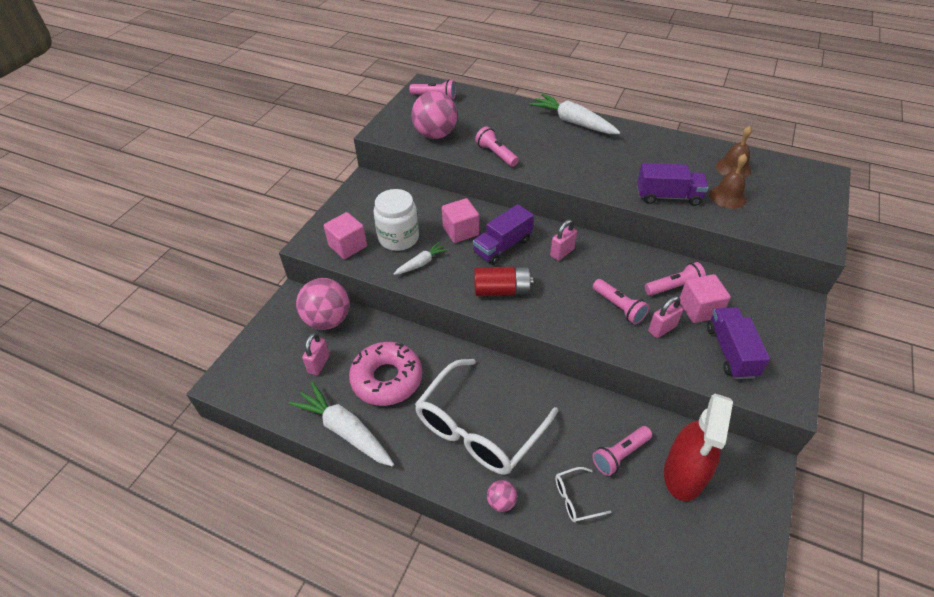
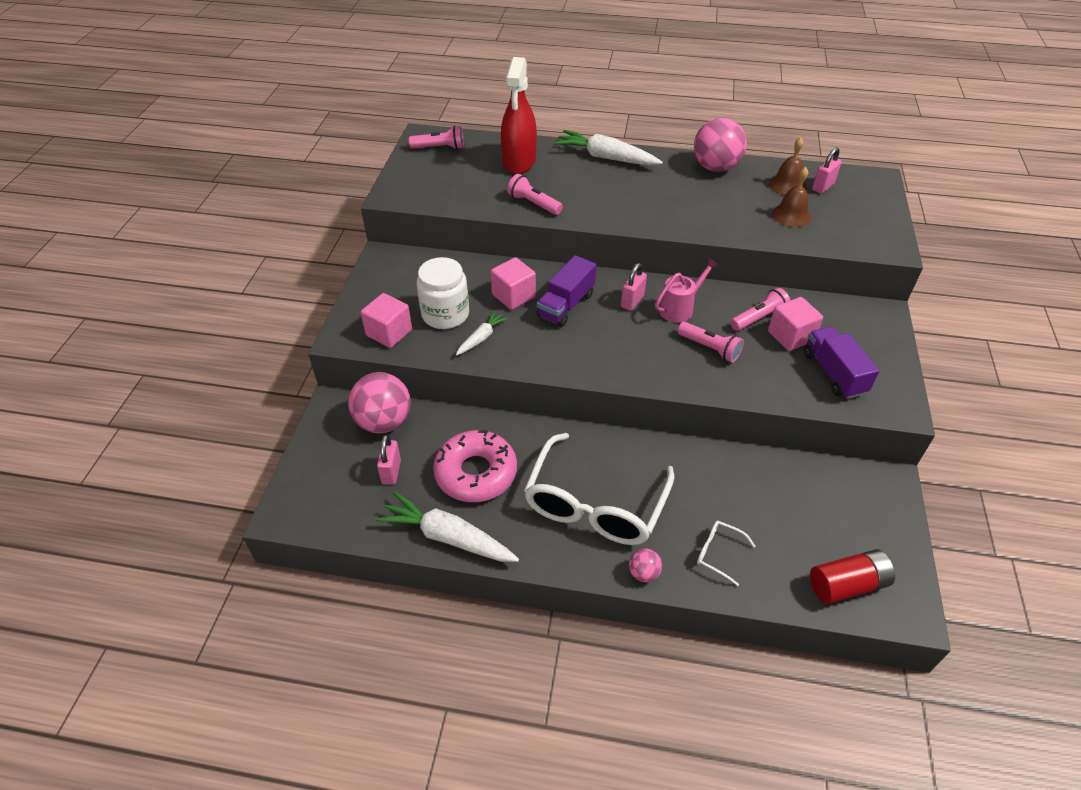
camera: 15 degrees left, 0 degrees up
(435, 135) = (456, 191): pink ball -> pink ball (715, 167)
(502, 290) = (581, 352): red battery -> red battery (847, 585)
(575, 499) = (718, 553): white glasses -> white glasses turned 60 degrees clockwise
(603, 266) = (680, 308): none -> pink watering can
(620, 455) = (749, 500): pink flashlight -> none
(662, 329) = (760, 363): pink padlock -> pink padlock (823, 187)
(668, 196) = (732, 224): purple truck -> none
(684, 473) = (817, 505): red spray bottle -> red spray bottle (519, 161)

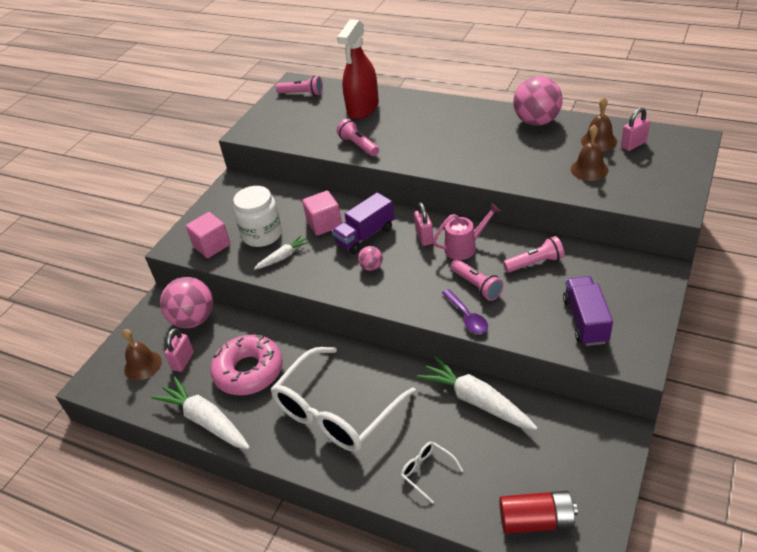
camera: 20 degrees right, 5 degrees down
(342, 483) = (143, 365): none -> brown bell
(605, 157) = (439, 108): white carrot -> white carrot (476, 401)
(632, 301) = (424, 237): pink padlock -> pink padlock turned 60 degrees counterclockwise
(643, 573) = (354, 478): pink ball -> pink ball (371, 267)
(714, 383) = (467, 317): none -> purple spoon
(790, 336) = (558, 282): pink cube -> none

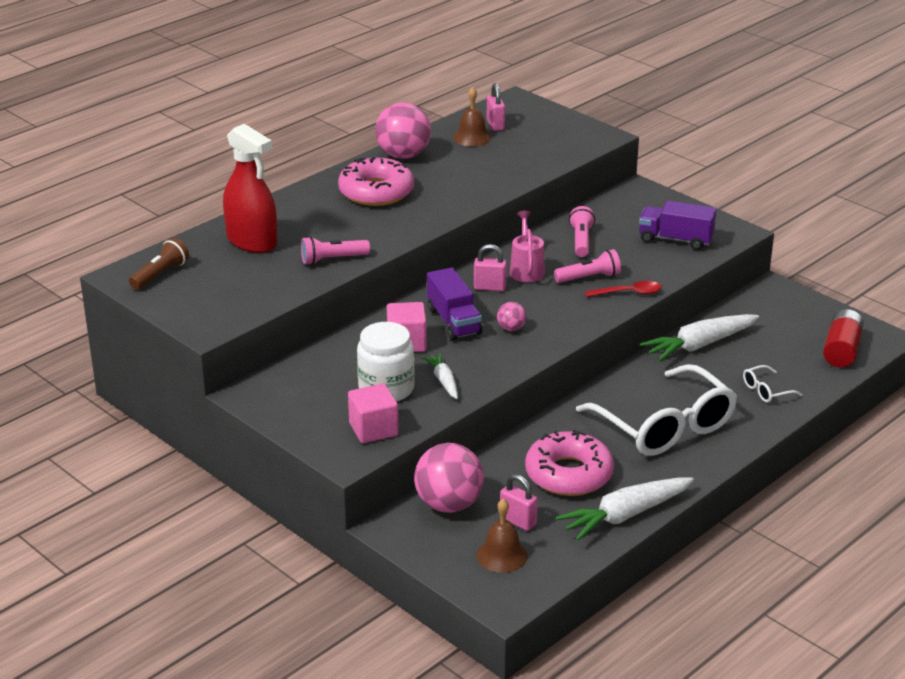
camera: 75 degrees left, 10 degrees down
(302, 94) = (160, 274): pink flashlight -> brown flashlight
(467, 317) = (628, 293): purple spoon -> red spoon
(469, 129) = (376, 192): none -> pink donut
(589, 169) = (513, 154): brown bell -> none

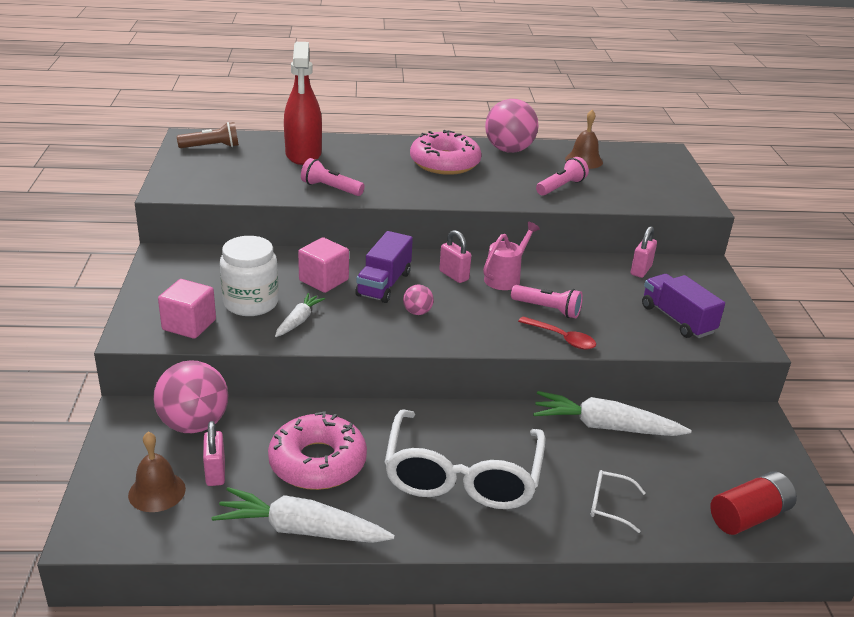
camera: 40 degrees right, 0 degrees up
(495, 125) = (618, 160): pink padlock -> pink padlock (641, 270)
(581, 241) = (588, 280): pink flashlight -> pink flashlight (561, 187)

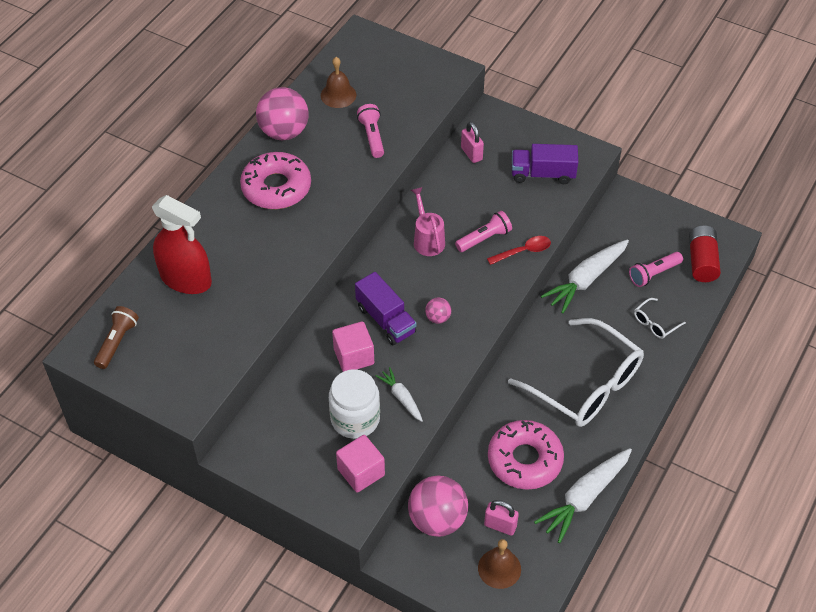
camera: 55 degrees left, 20 degrees up
(330, 188) = (268, 288): pink flashlight -> pink flashlight (653, 274)
(454, 275) = (403, 269): pink padlock -> none

